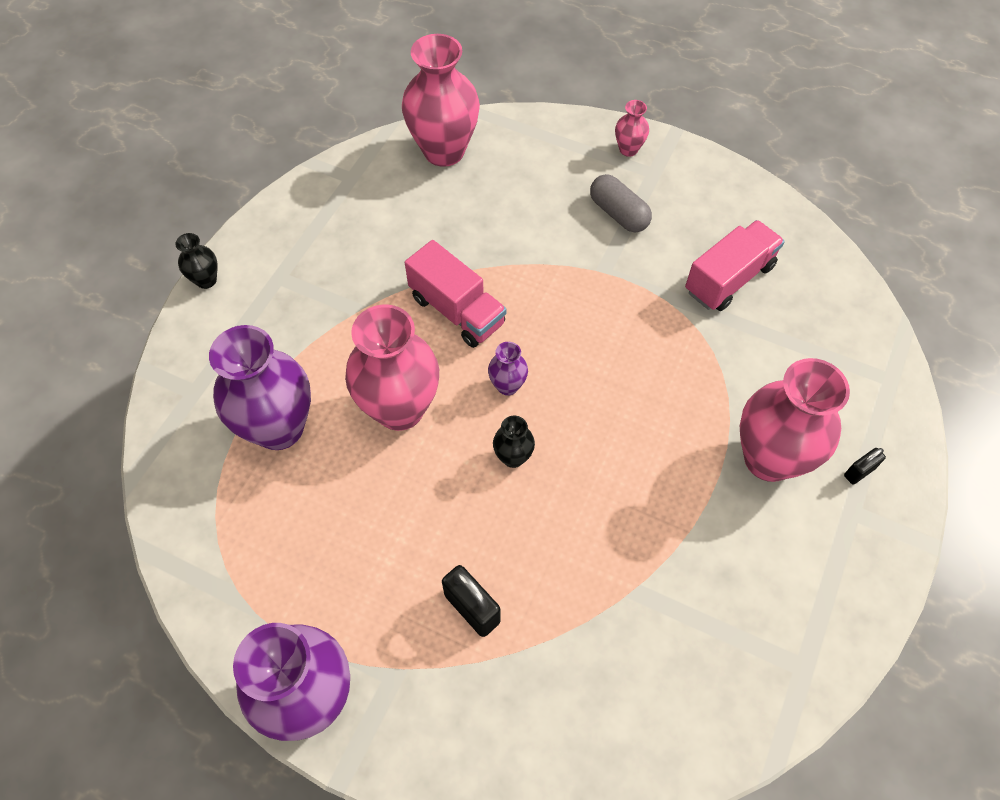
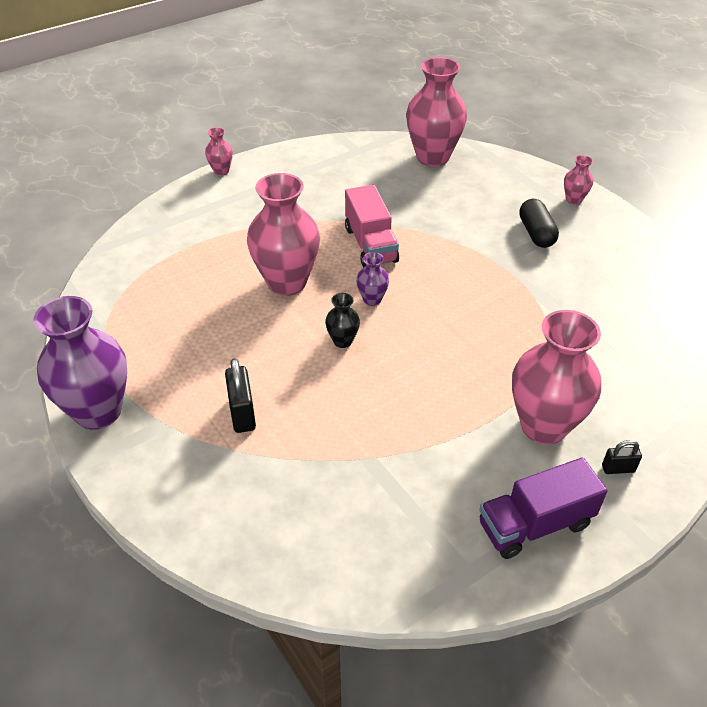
camera: 30 degrees right, 15 degrees down
(206, 280) = (221, 171): black vase -> pink vase
(279, 428) = (201, 261): purple vase -> none
(618, 213) = (536, 233): grey capsule -> black capsule
(729, 279) = (597, 302): pink truck -> none
(827, 576) = (535, 524): none -> purple truck

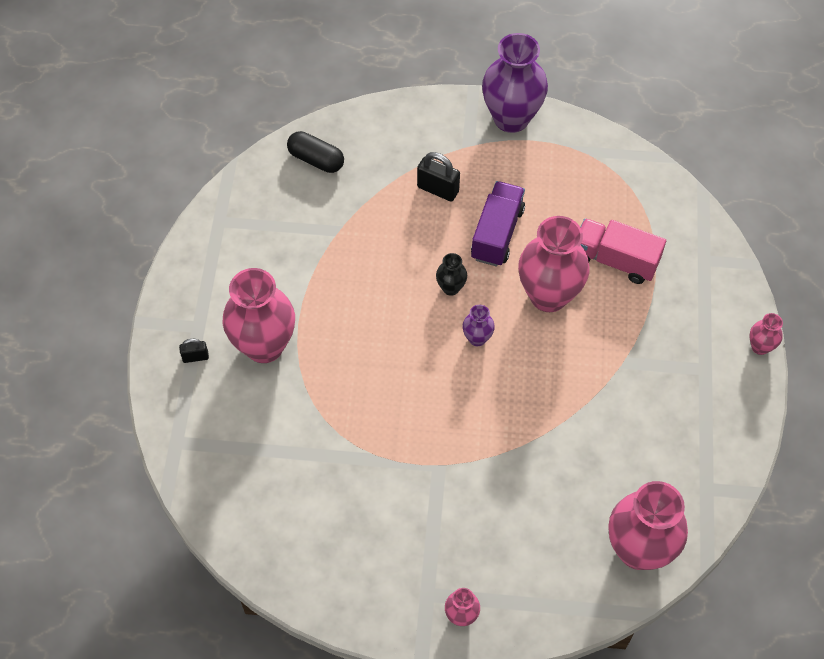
camera: 130 degrees right, 15 degrees up
(370, 244) = (545, 387): pink truck -> pink truck (615, 260)
(535, 524) = (211, 278): purple truck -> purple truck (497, 234)
(536, 233) = (445, 532): black capsule -> black capsule (316, 159)
(618, 468) = (195, 357): black padlock -> black padlock turned 45 degrees clockwise

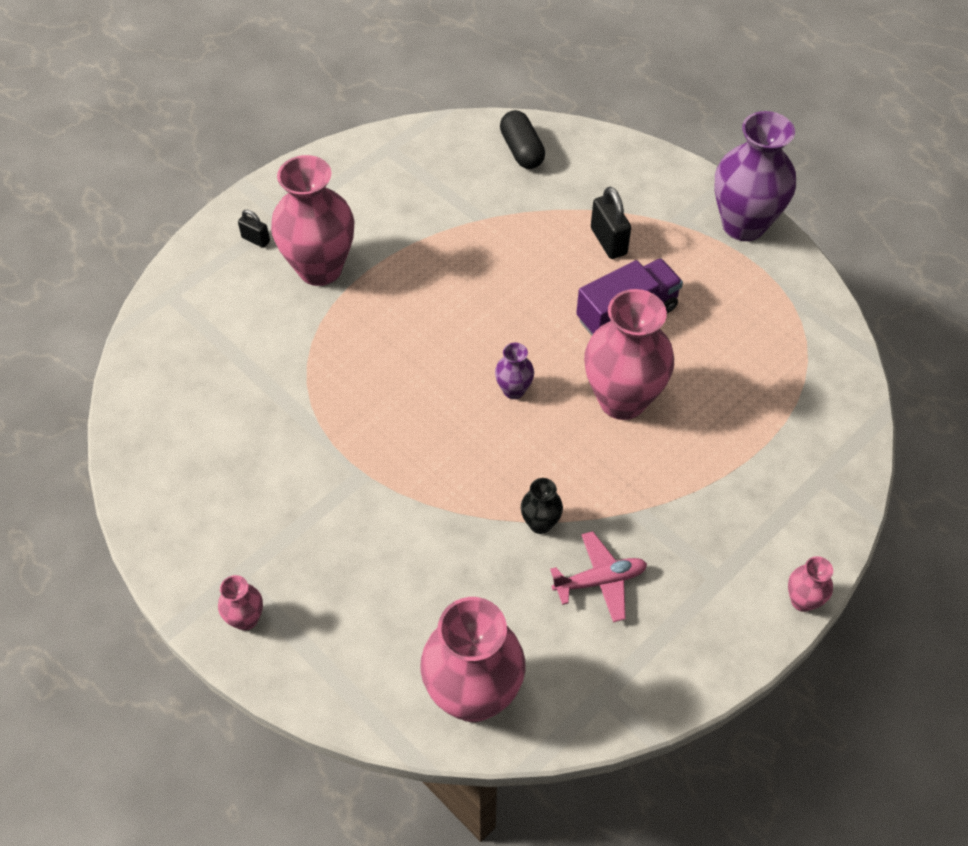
camera: 40 degrees right, 5 degrees down
(451, 288) = (534, 331): black vase -> black vase (540, 523)
(615, 260) = (723, 413): pink truck -> none
(642, 423) = (600, 581): none -> pink plane

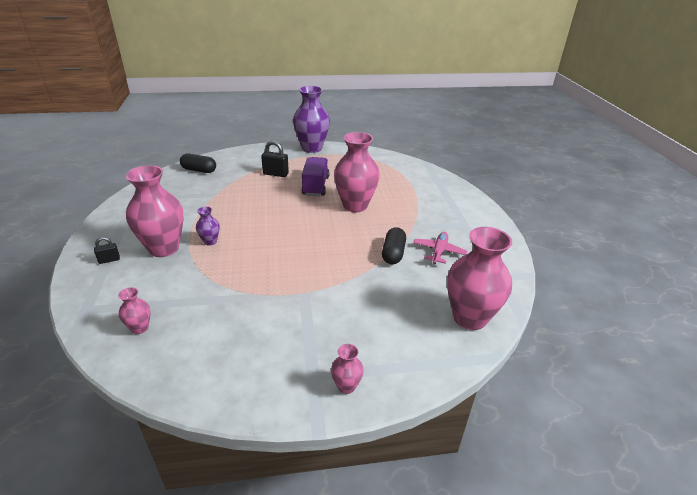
camera: 55 degrees left, 20 degrees down
(513, 390) = (315, 228): purple vase -> purple vase (210, 241)
(540, 523) = (393, 253): black vase -> black capsule
(802, 600) = (490, 211): pink vase -> pink vase (140, 328)

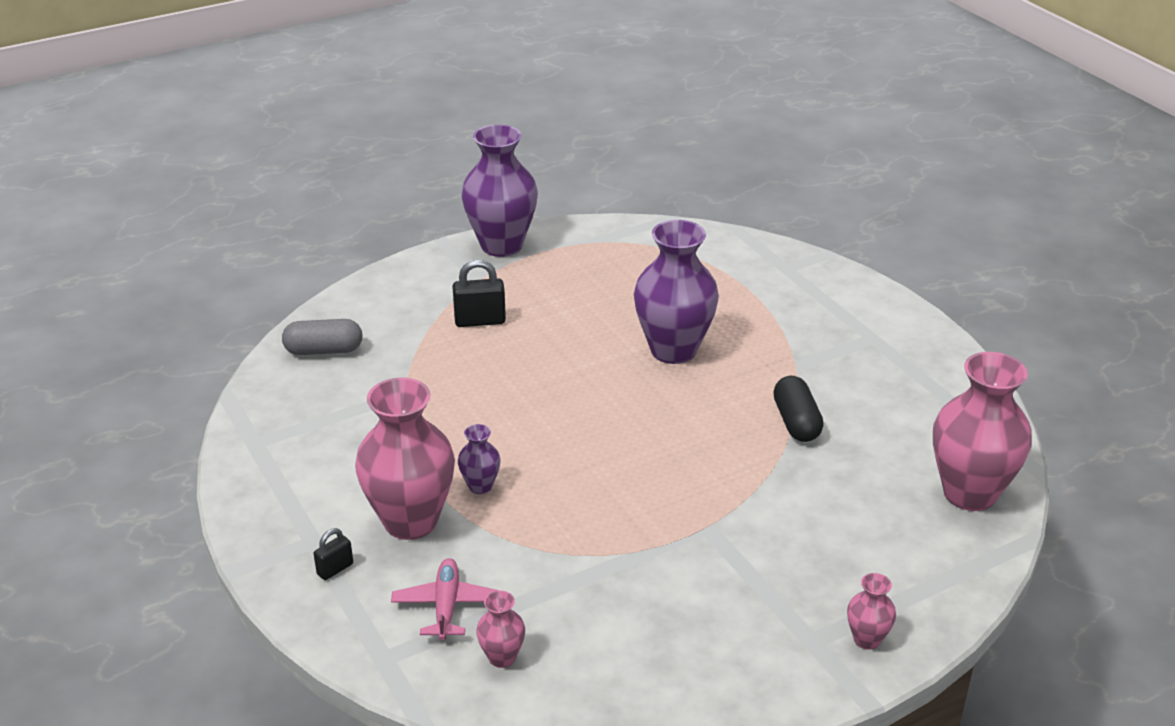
camera: 20 degrees left, 0 degrees up
(199, 170) = (324, 350): black capsule -> grey capsule
(315, 186) = (574, 328): purple truck -> none
(355, 205) = (673, 350): pink vase -> purple vase
(438, 252) = (863, 399): pink plane -> pink plane (446, 606)

